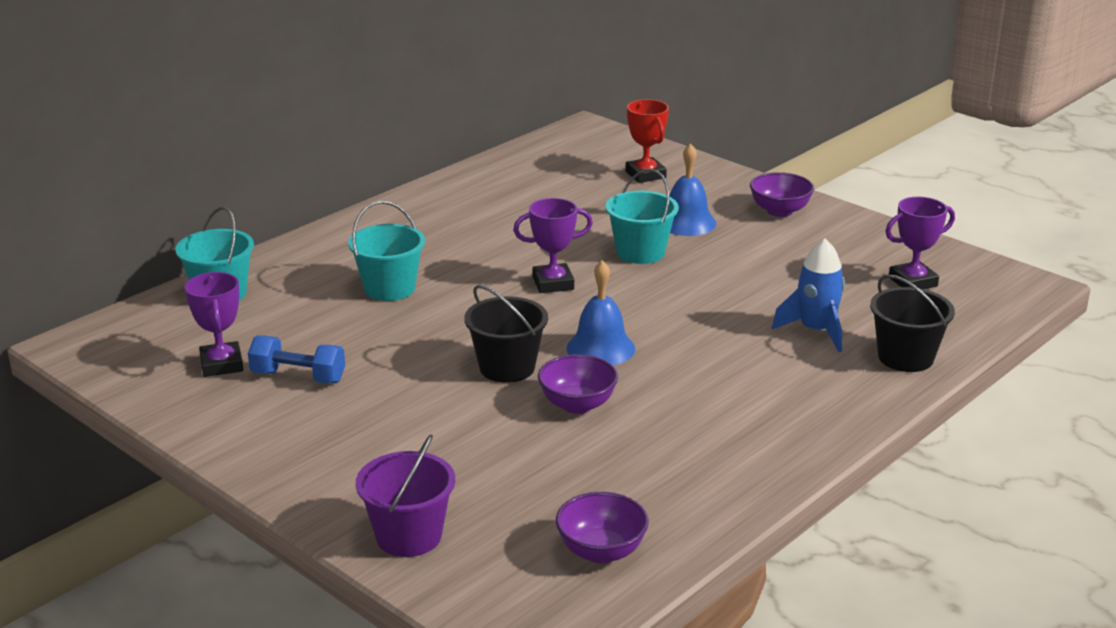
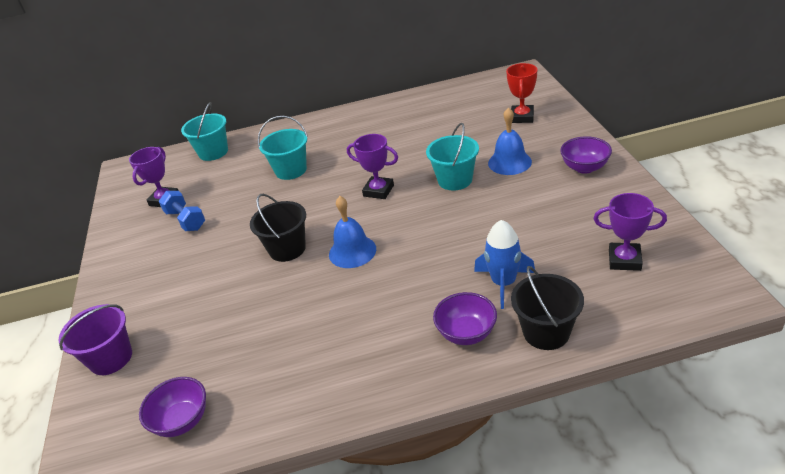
camera: 40 degrees right, 10 degrees up
(577, 405) = (293, 293): purple bowl -> purple bowl (466, 333)

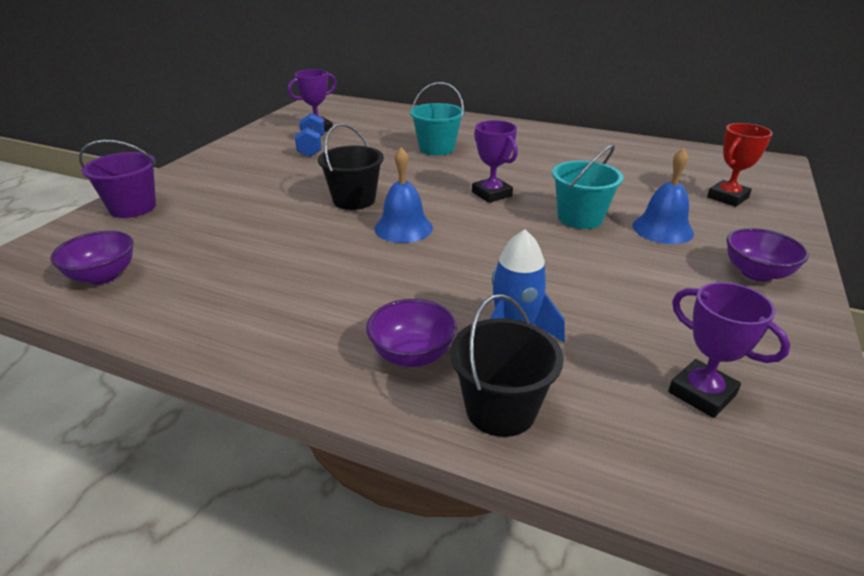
camera: 30 degrees right, 5 degrees down
(213, 152) = (395, 114): turquoise bucket -> none

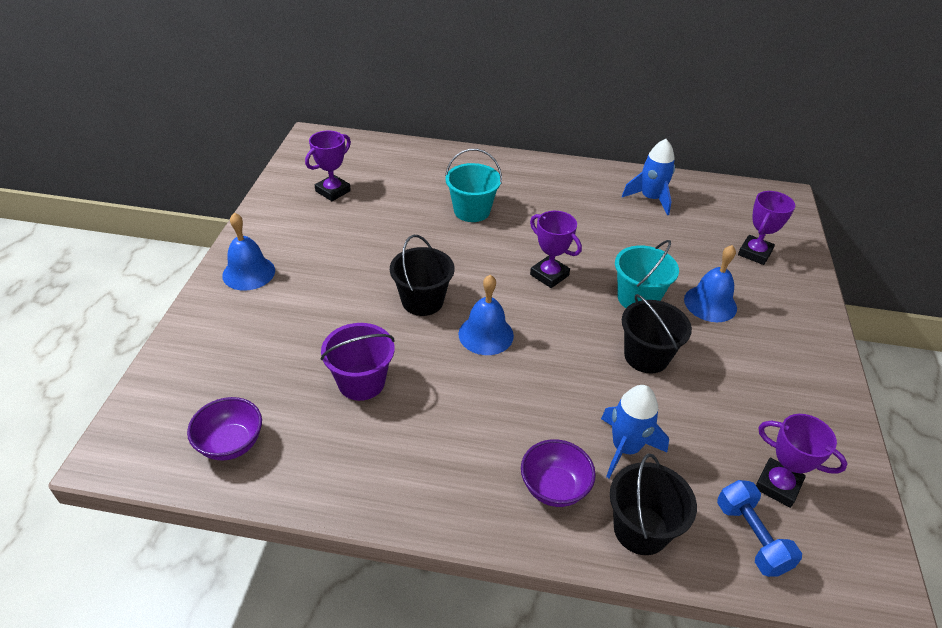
camera: 15 degrees left, 10 degrees up
(133, 207) = (201, 343): purple bucket -> purple bucket (361, 382)
(209, 169) = (248, 273): none -> blue bell
(311, 147) = (341, 223): blue dumbbell -> blue dumbbell (751, 537)
(571, 261) = (646, 356): none -> black bucket
(622, 153) = (650, 199): none -> blue rocket
(727, 197) = (755, 253): red trophy -> purple trophy
(756, 273) = (793, 348): purple bowl -> none

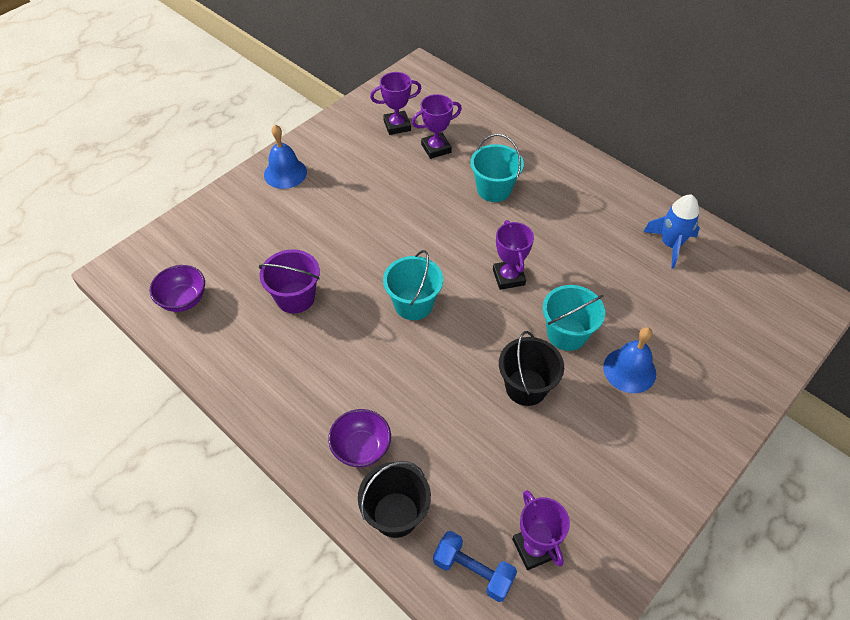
camera: 35 degrees right, 10 degrees up
(422, 301) = (389, 253): black bucket -> none
(486, 334) = (413, 304): blue bell -> turquoise bucket
(625, 448) = (440, 449): blue rocket -> none
(751, 537) = (473, 571): blue dumbbell -> blue dumbbell turned 75 degrees counterclockwise
(755, 253) = (724, 344): purple trophy -> purple trophy (436, 148)

